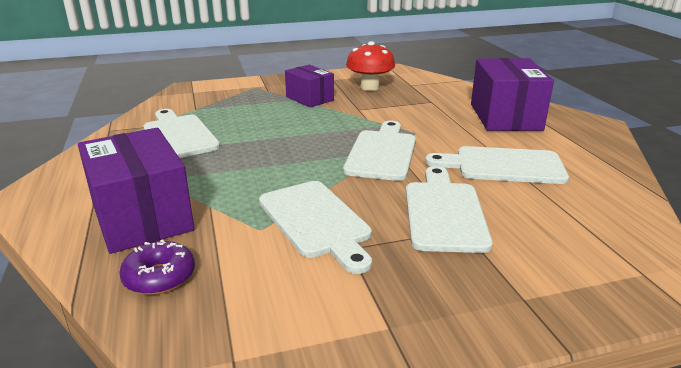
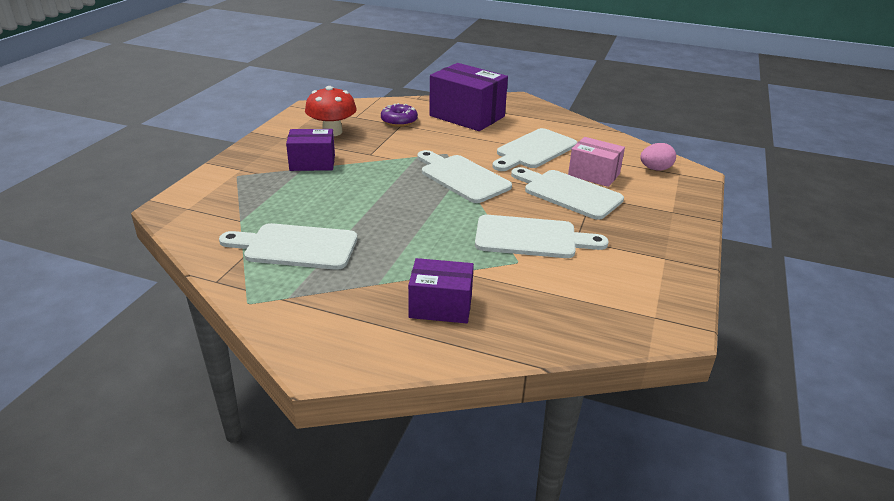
camera: 55 degrees left, 5 degrees up
(142, 217) = (440, 306): purple box -> purple box, size x0.61
(159, 277) = (541, 320): purple donut -> purple donut (399, 121)
(516, 214) = (593, 174): none -> pink box
(616, 251) = (655, 169): none -> pink egg

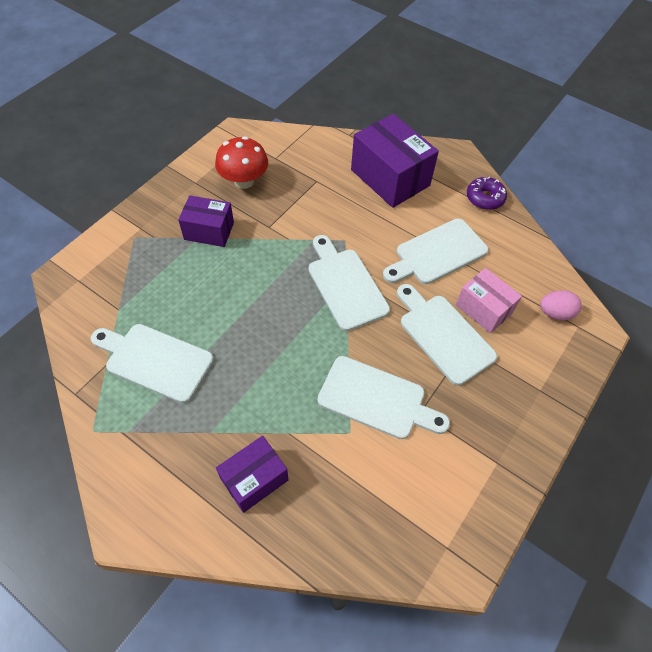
camera: 15 degrees right, 25 degrees up
(399, 121) = (316, 174): purple donut -> purple donut (485, 198)
(440, 306) = (254, 479): purple box -> purple box turned 60 degrees counterclockwise

